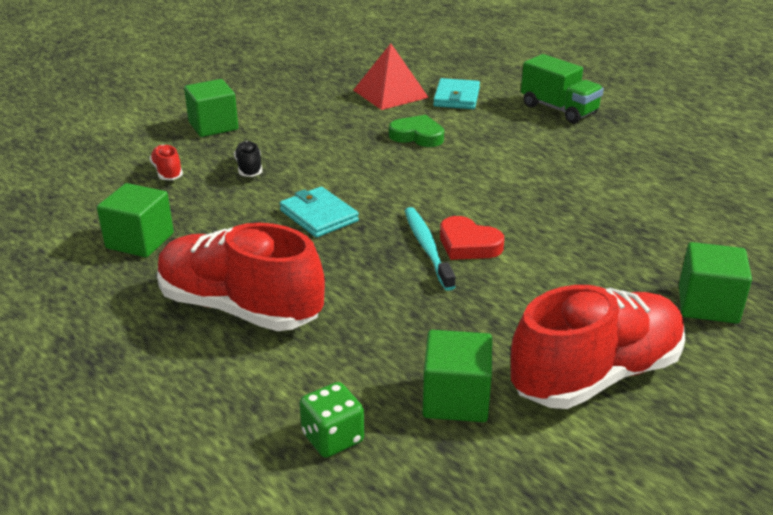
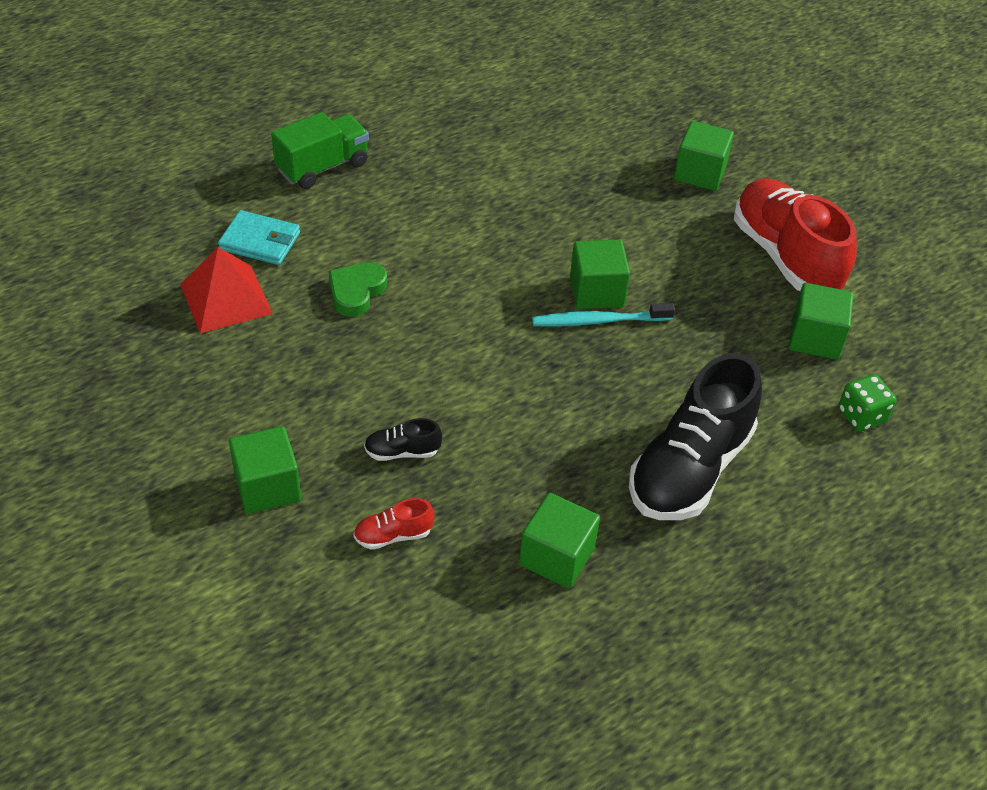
camera: 85 degrees left, 15 degrees up
(240, 308) = (690, 469): red shoe -> black shoe
(319, 216) = (526, 396): turquoise wallet -> none
(468, 244) = (596, 292): red heart -> green cube

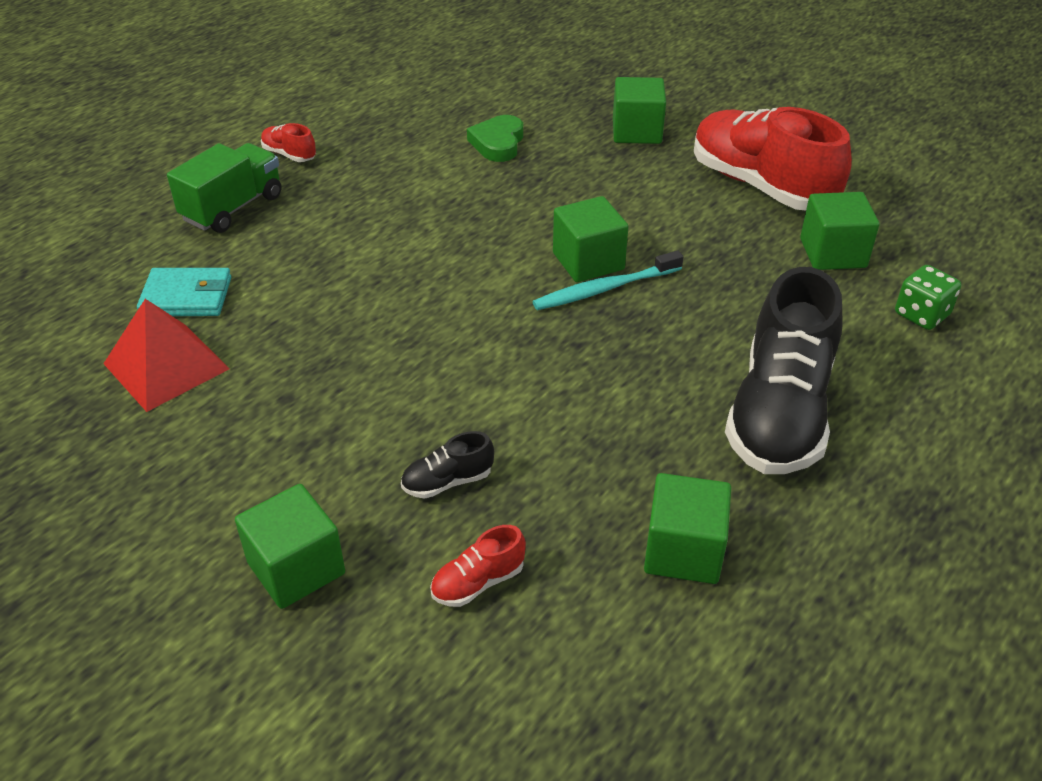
camera: 15 degrees left, 5 degrees down
(356, 292) = (321, 323): green heart -> green heart (498, 143)
(386, 125) = (289, 155): none -> red shoe

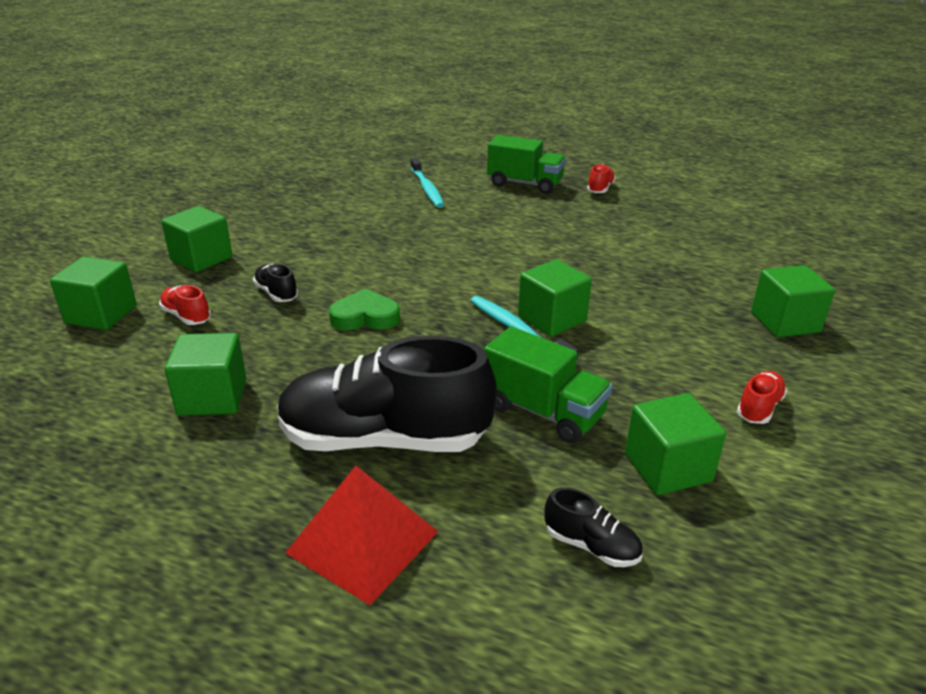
camera: 75 degrees right, 10 degrees down
(166, 366) = (362, 195): red pyramid -> red pyramid (363, 542)
(186, 296) = (427, 189): turquoise wallet -> turquoise toothbrush
(436, 692) = (101, 314): none -> green cube
(498, 143) = (692, 258): green heart -> green heart (365, 317)
(749, 302) = (543, 411): none -> green truck
(761, 186) = (758, 408): red shoe -> red shoe, size x0.41
(921, 314) = (591, 546): green dice -> black shoe

